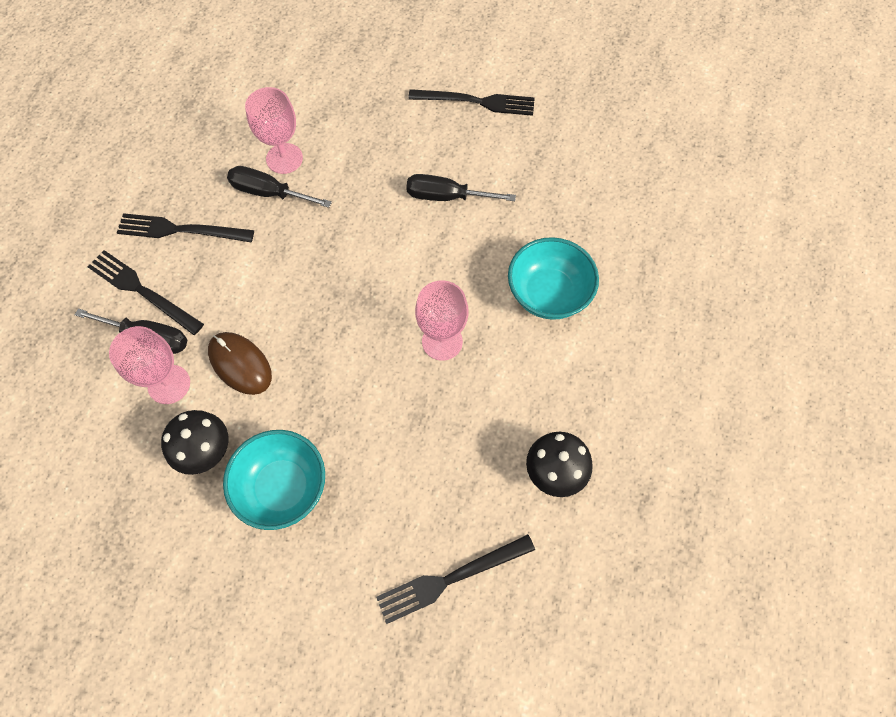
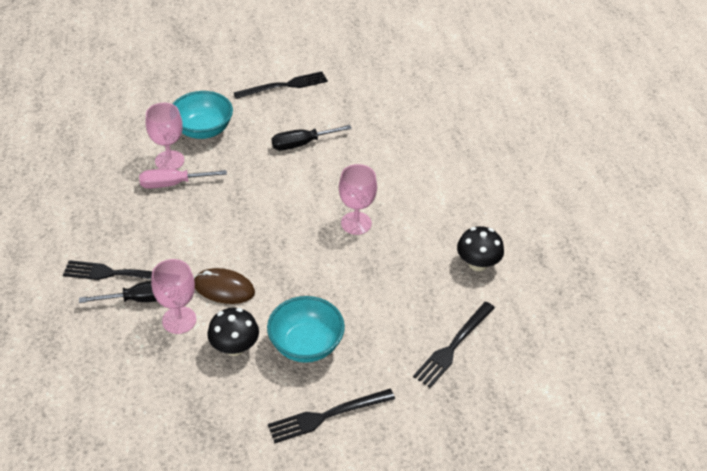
camera: 30 degrees left, 20 degrees down
(180, 230) = (120, 228): black fork -> black fork (327, 415)
(269, 193) = (172, 184): black screwdriver -> pink screwdriver
(548, 294) = (406, 173): turquoise bowl -> turquoise bowl (203, 130)

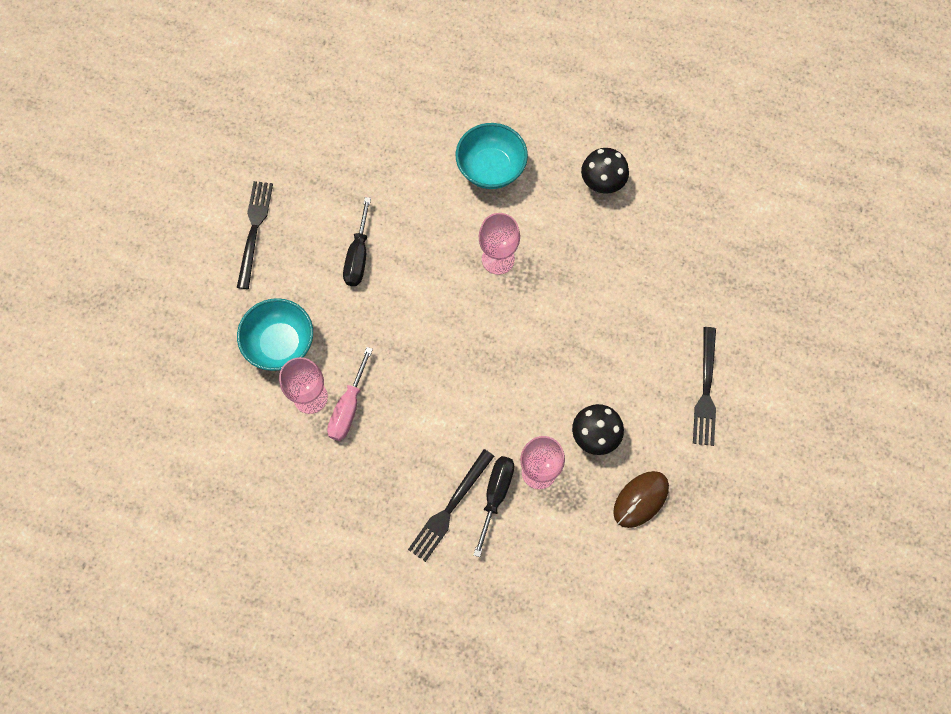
camera: 60 degrees left, 25 degrees up
(224, 288) = (520, 415): brown mouse -> brown mouse (640, 499)
(306, 345) = (622, 373): turquoise bowl -> turquoise bowl (491, 168)
(453, 346) = (682, 253): black fork -> none

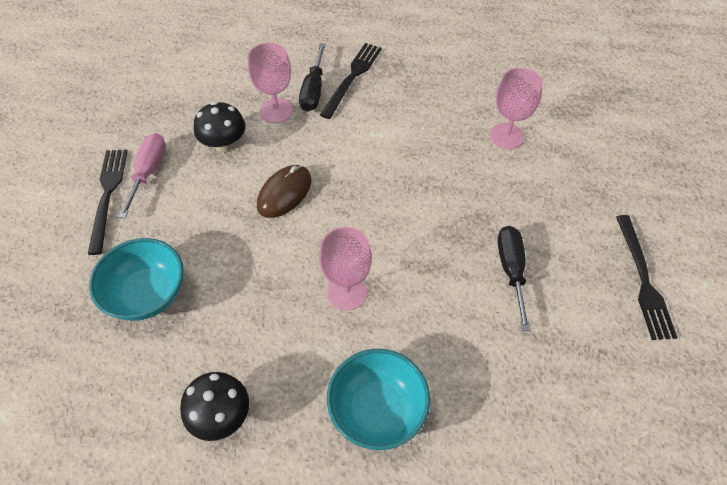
camera: 170 degrees right, 15 degrees down
(280, 343) = (556, 174): turquoise bowl -> turquoise bowl (147, 294)
(348, 407) = (467, 133): pink screwdriver -> pink screwdriver (148, 172)
(640, 499) = (181, 104): brown mouse -> brown mouse (284, 193)

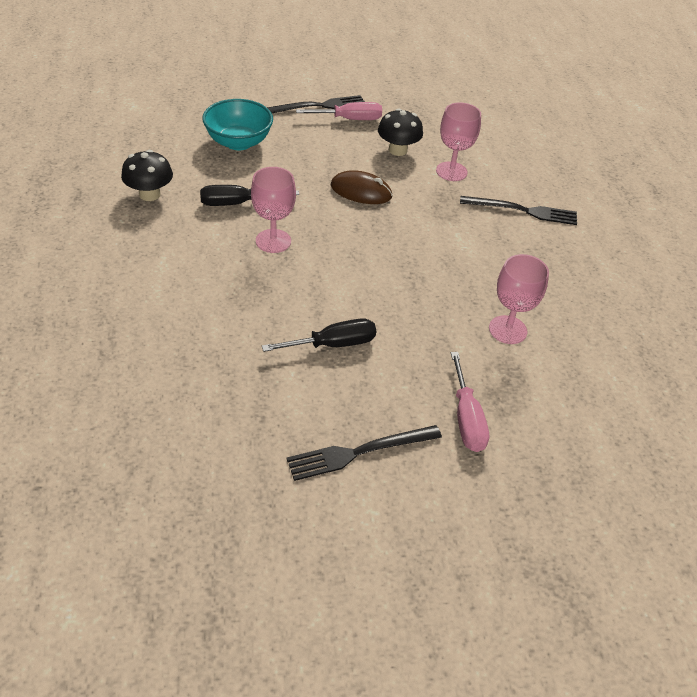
camera: 70 degrees right, 10 degrees down
(313, 90) = (490, 189): black screwdriver -> black screwdriver (237, 203)
(377, 410) = (170, 272): turquoise bowl -> none
(606, 194) = (466, 418): none -> pink screwdriver

